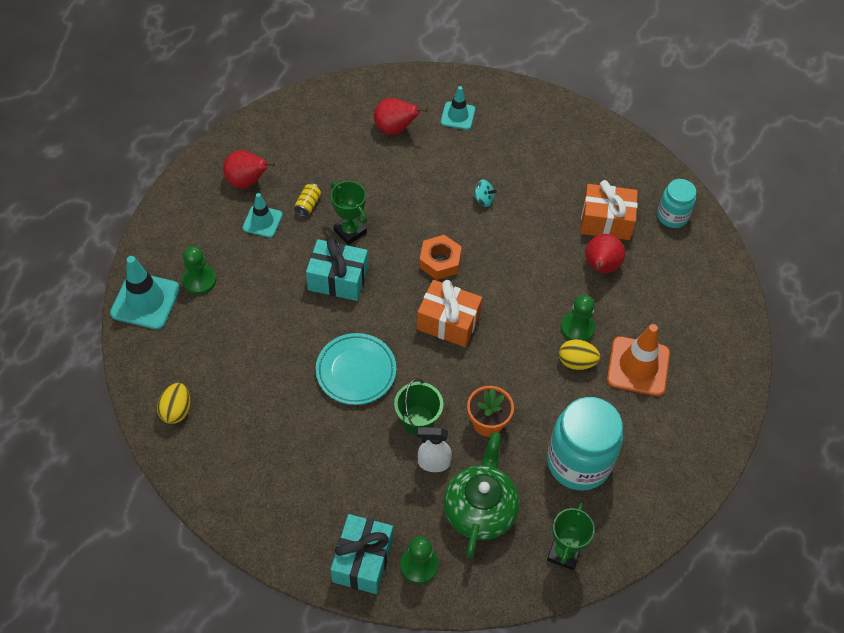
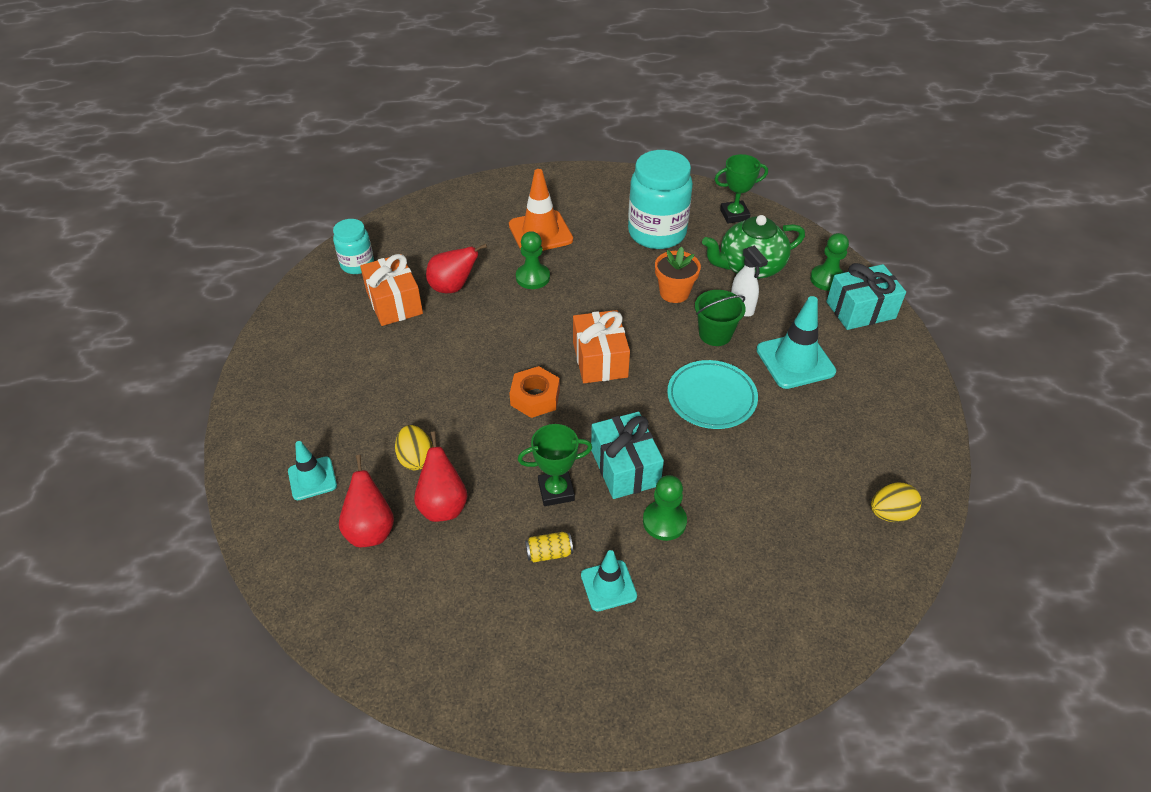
camera: 120 degrees left, 10 degrees down
(145, 301) = (813, 636): turquoise traffic cone -> turquoise traffic cone (795, 361)
(199, 280) = (738, 597): green pawn -> green pawn (664, 521)
(247, 181) = (562, 643): red pear -> red pear (443, 505)
(350, 231) = (556, 491): green trophy -> green trophy turned 60 degrees clockwise
(483, 199) = (428, 400): turquoise spinning top -> none
(576, 362) = (567, 266): yellow egg -> yellow egg (416, 458)

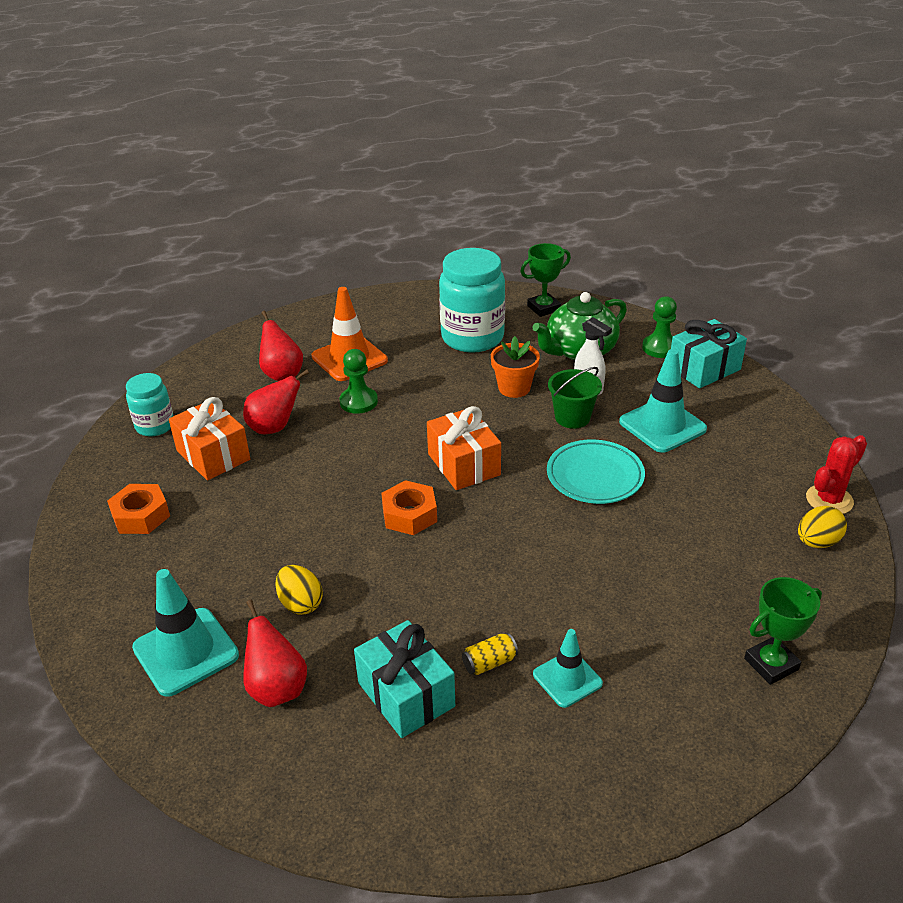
camera: 15 degrees left, 10 degrees down
(312, 478) = (186, 651): turquoise traffic cone -> turquoise traffic cone, size x1.63
(319, 346) = (141, 516): none -> orange nut
(443, 505) = (351, 643): red pear -> red pear (282, 374)
(556, 491) = (471, 600): green trophy -> green trophy (771, 664)
(625, 467) = (535, 560): turquoise gift -> turquoise gift (406, 694)
(664, 521) = (598, 602): green pawn -> none
(921, 473) = (829, 500): none -> red cactus

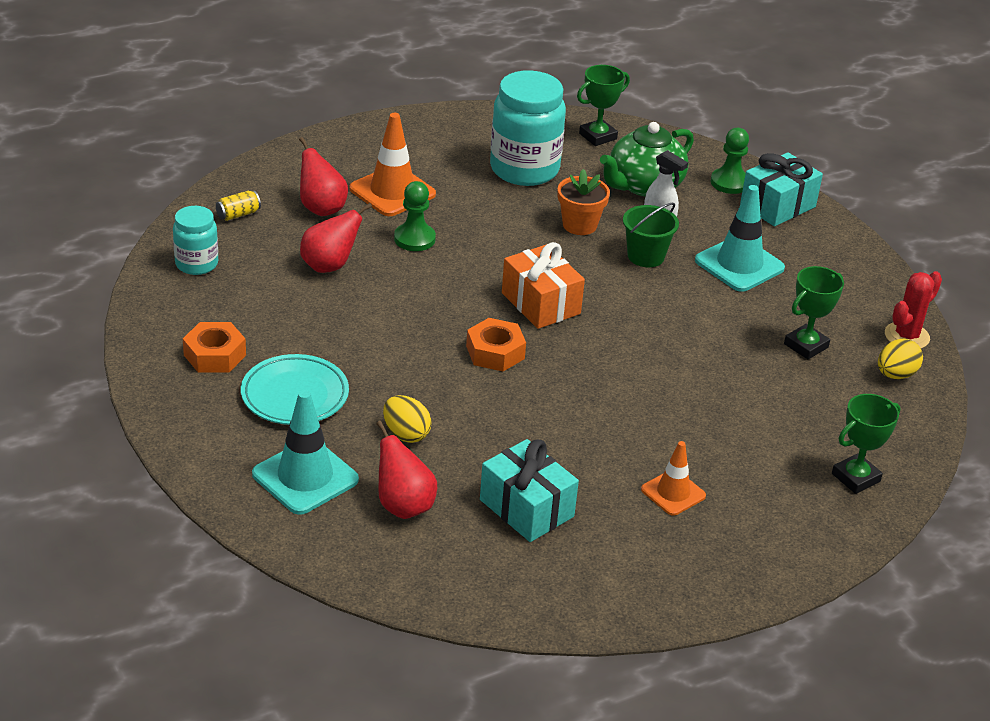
camera: 10 degrees left, 0 degrees up
(213, 455) = (271, 294): orange gift -> none
(489, 662) = (599, 481): yellow can -> yellow can (238, 214)
(567, 679) = (673, 493): turquoise traffic cone -> orange traffic cone
(595, 476) = (676, 315): turquoise plate -> turquoise plate (295, 395)
(723, 509) = (806, 346): none -> green trophy

